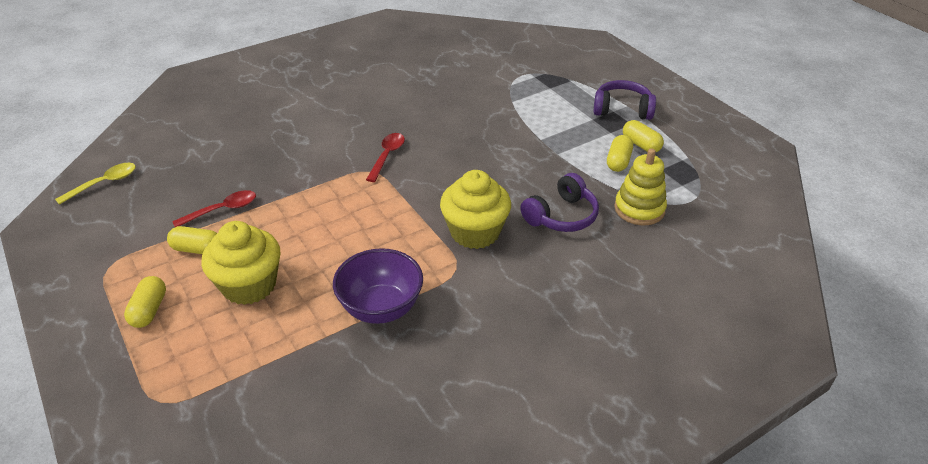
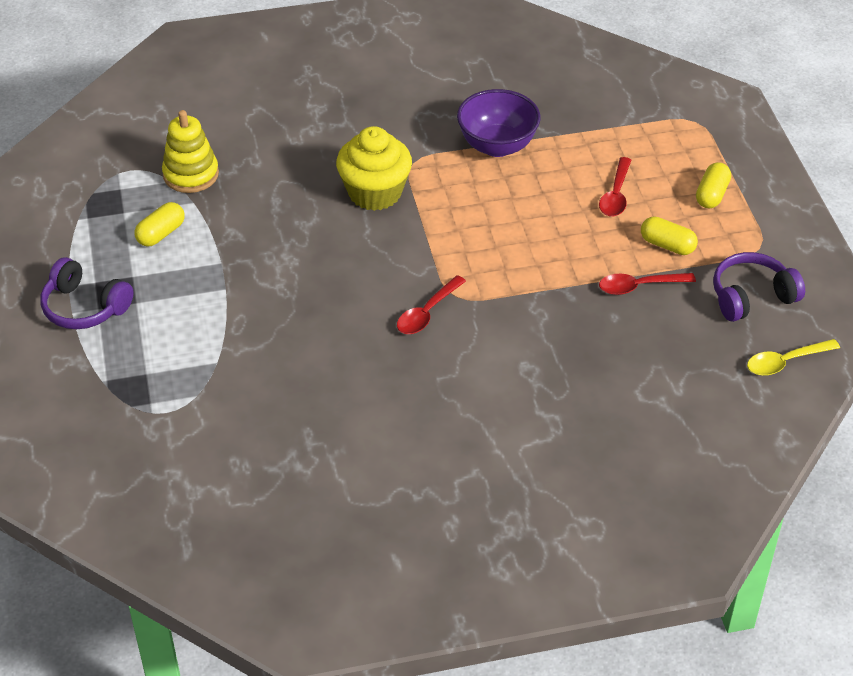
camera: 160 degrees left, 5 degrees up
(249, 285) = (616, 195): yellow cupcake -> red spoon
(561, 216) = (276, 187): purple headphones -> purple headphones (751, 297)
(641, 145) = (114, 249): yellow capsule -> none

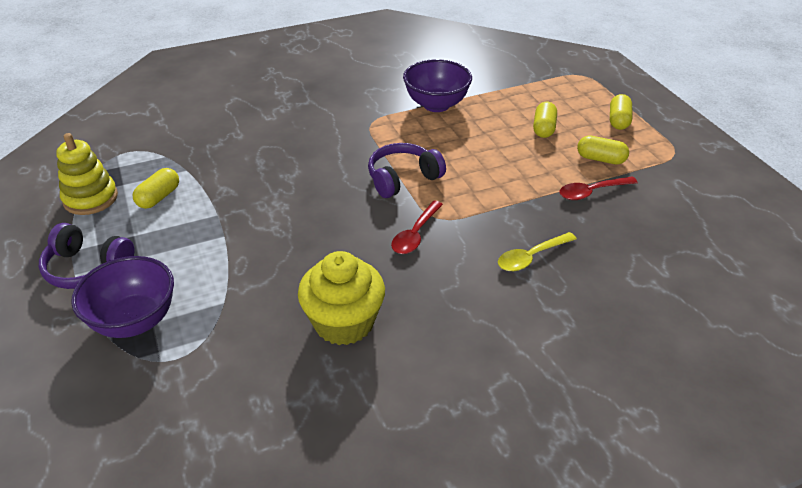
camera: 10 degrees left, 5 degrees down
(129, 370) = (134, 321): none -> purple bowl
(191, 174) = (182, 149): yellow stacking toy -> yellow stacking toy (90, 198)
(375, 192) = (345, 147): yellow cupcake -> yellow cupcake (344, 322)
(616, 195) = (543, 128): red spoon -> yellow capsule
(751, 297) = (688, 189): purple headphones -> purple headphones (403, 179)
(785, 362) = (743, 237): yellow spoon -> yellow spoon (531, 257)

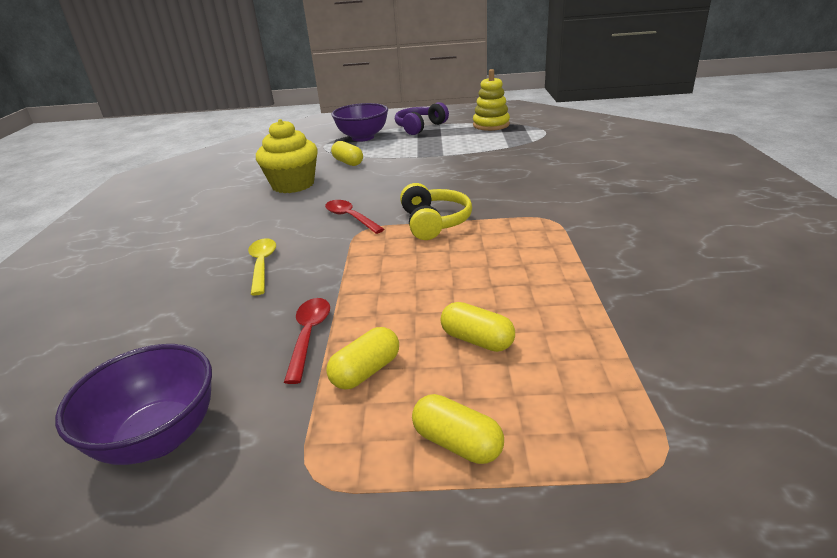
camera: 115 degrees right, 10 degrees down
(159, 197) = (478, 140): yellow capsule -> yellow capsule (348, 162)
(403, 179) = (434, 222): purple headphones -> yellow headphones
(436, 105) = (579, 264): purple bowl -> purple bowl (159, 437)

